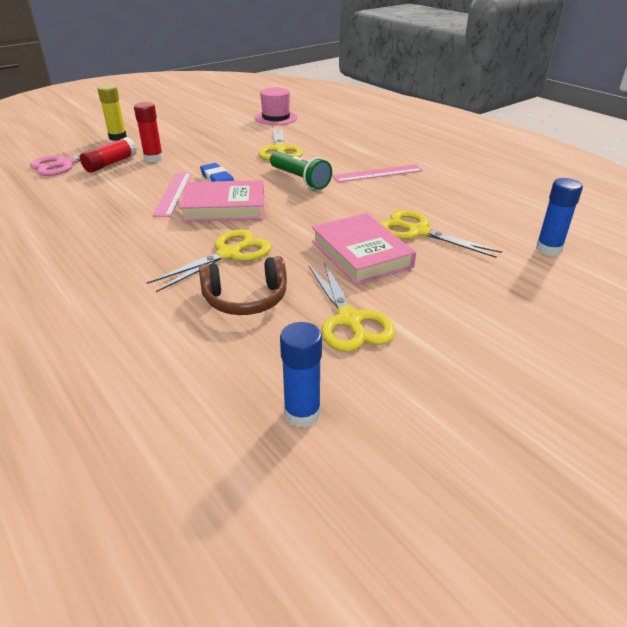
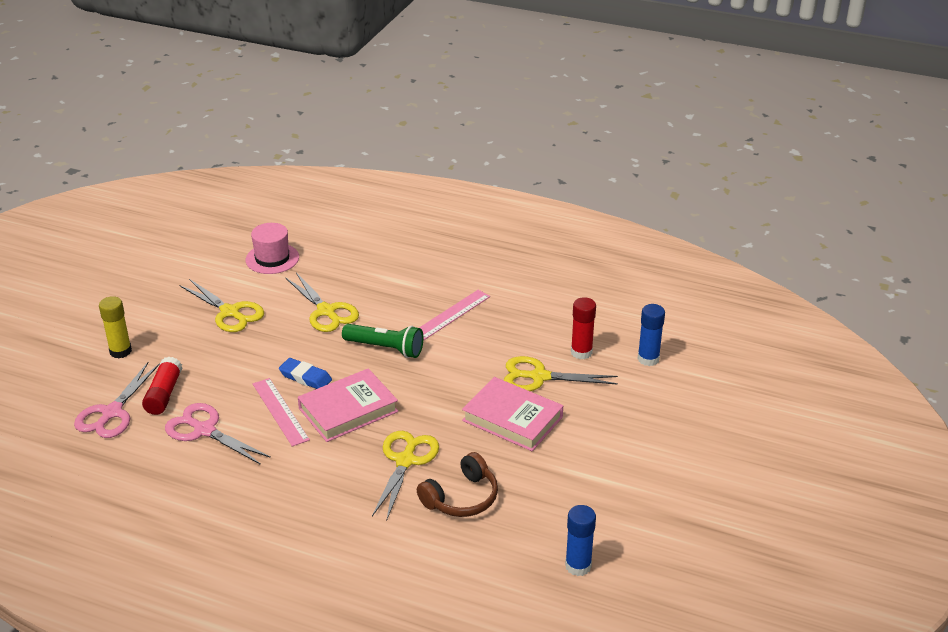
camera: 30 degrees left, 0 degrees up
(106, 189) = (204, 430): none -> pink scissors
(153, 158) = (203, 370): red glue stick -> red glue stick (581, 352)
(349, 320) = (552, 484): yellow scissors -> yellow scissors (230, 312)

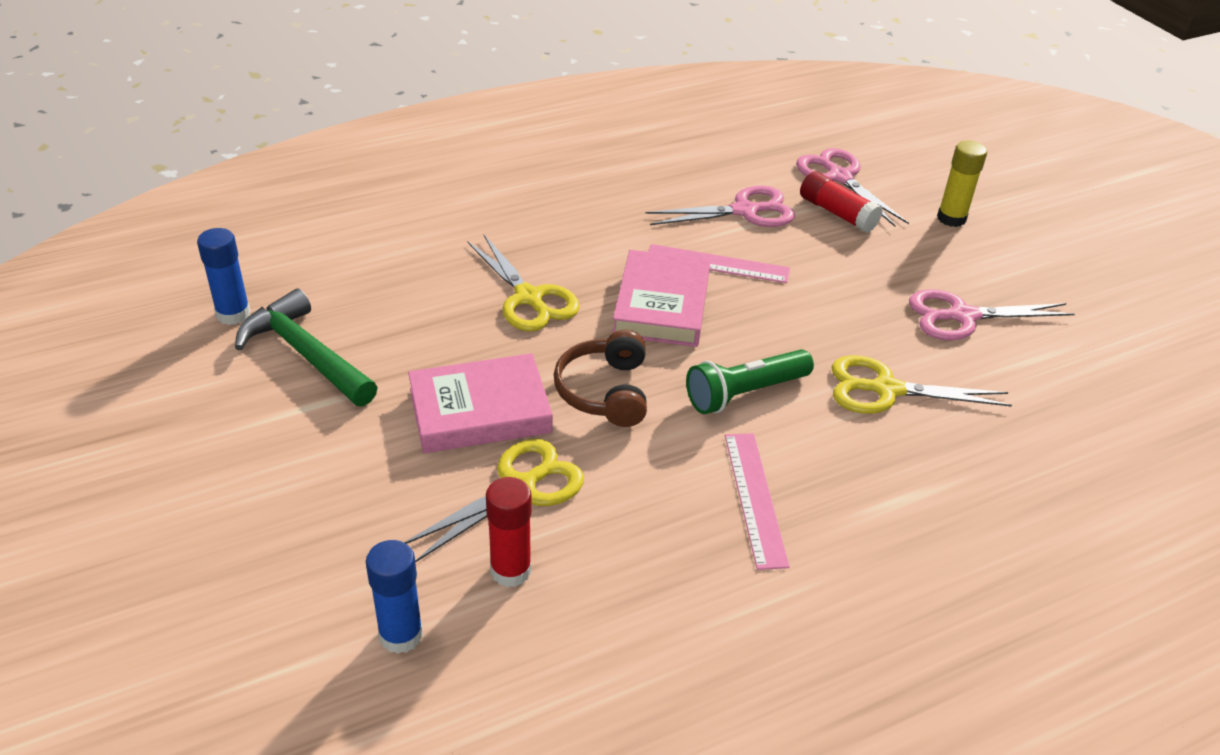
camera: 130 degrees right, 5 degrees up
(230, 312) = (962, 316): yellow scissors -> pink scissors
(272, 258) = (1078, 410): pink hat -> none
(305, 377) = (759, 307): blue eraser -> none
(461, 498) = (425, 301): brown headphones -> brown headphones (604, 391)
(563, 508) = (306, 354): none -> green hammer

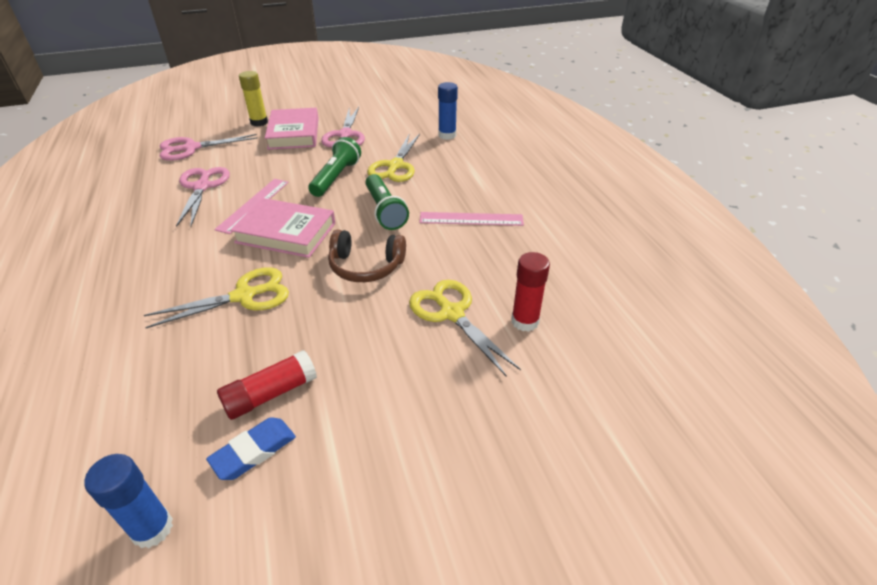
camera: 80 degrees left, 0 degrees up
(306, 354) = (254, 451): green hammer -> blue eraser
(401, 635) = (582, 379): blue glue stick -> blue glue stick (447, 135)
(480, 411) = (368, 330): pink book -> pink book (294, 133)
(820, 328) = (336, 177): none -> green flashlight
(837, 213) = (229, 155): red glue stick -> red glue stick (271, 394)

